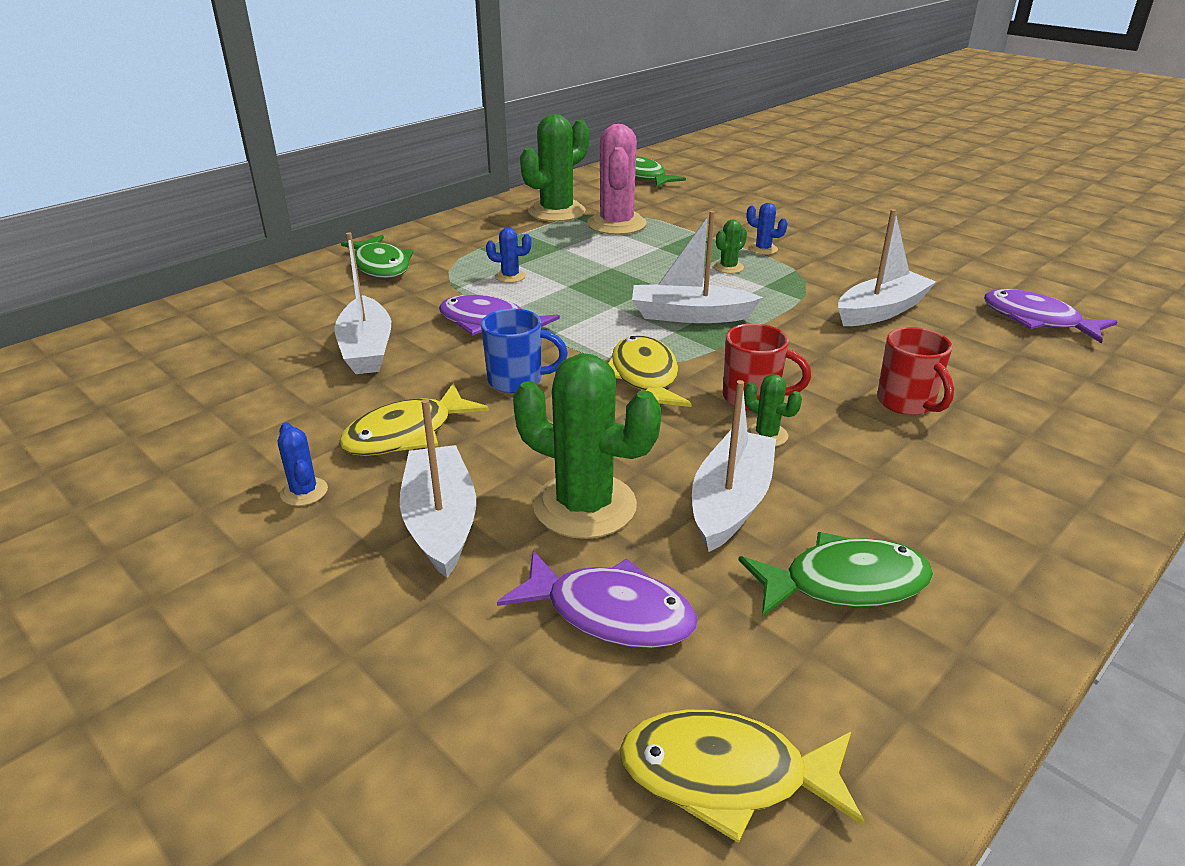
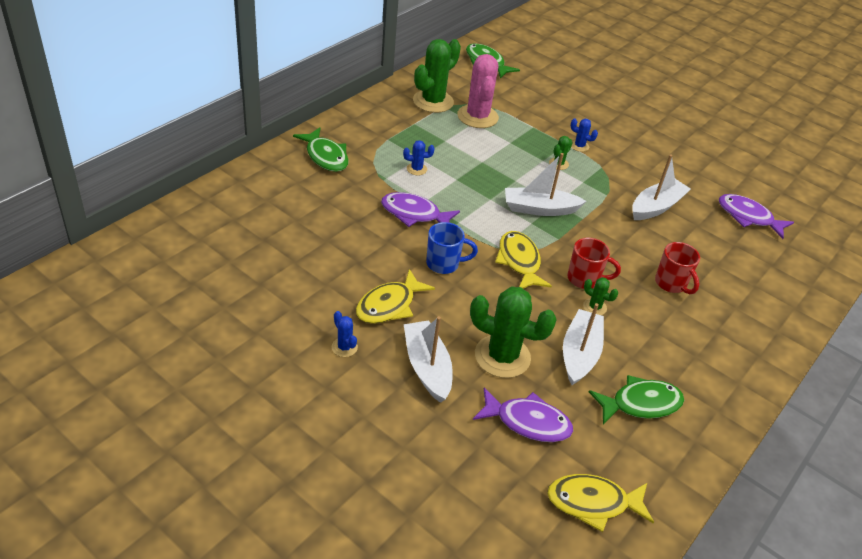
camera: 10 degrees left, 10 degrees up
(366, 349) = (342, 235): white boat -> none

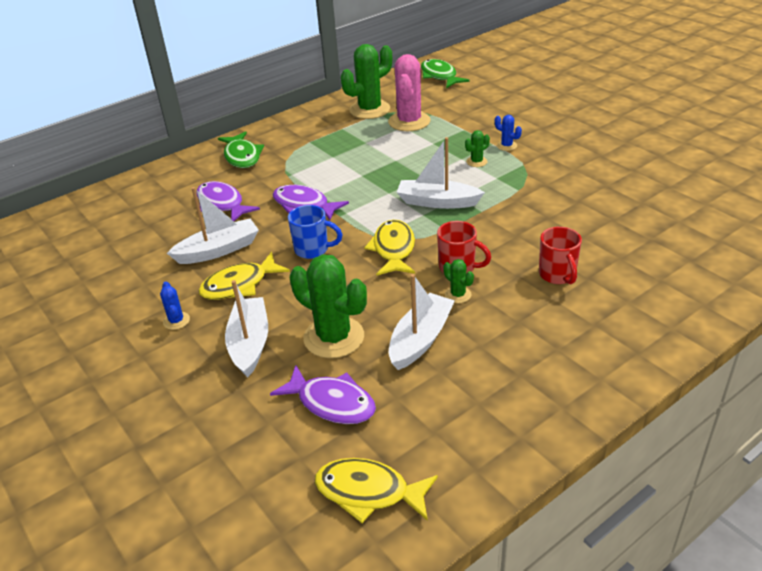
camera: 20 degrees right, 5 degrees down
(416, 169) = (325, 167): blue cactus -> none
(640, 404) = (470, 394): green fish -> none
(656, 207) = (570, 201): white boat -> white boat (218, 250)
(748, 217) = (678, 212): purple fish -> purple fish (222, 204)

